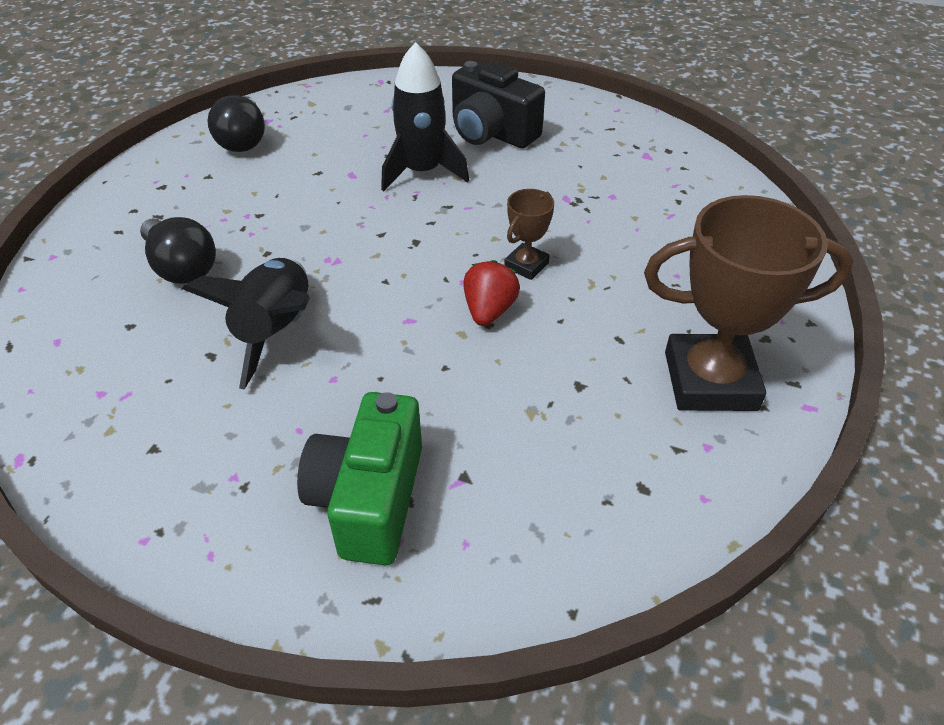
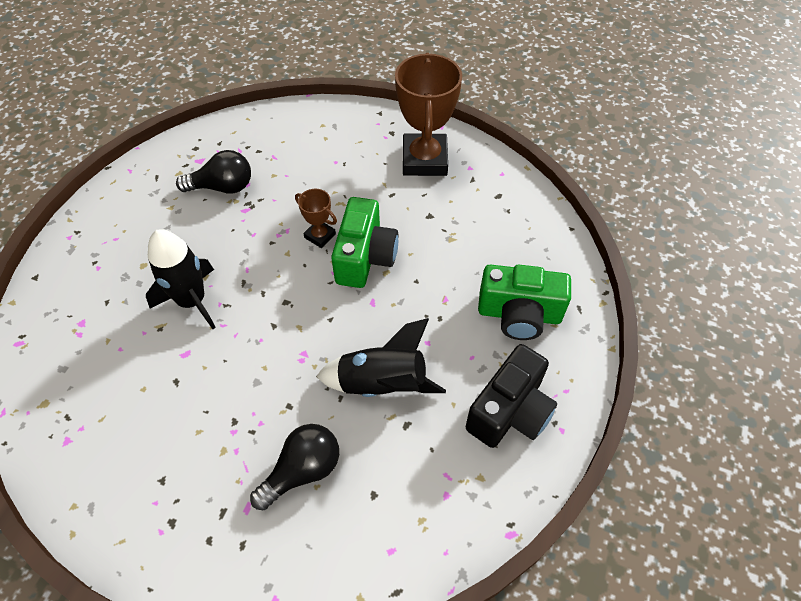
camera: 90 degrees left, 10 degrees up
(243, 140) = (101, 458): black light bulb -> black light bulb (222, 187)
(489, 311) = (365, 257): red strawberry -> green camera
(491, 133) = (143, 253): black camera -> black camera (510, 411)

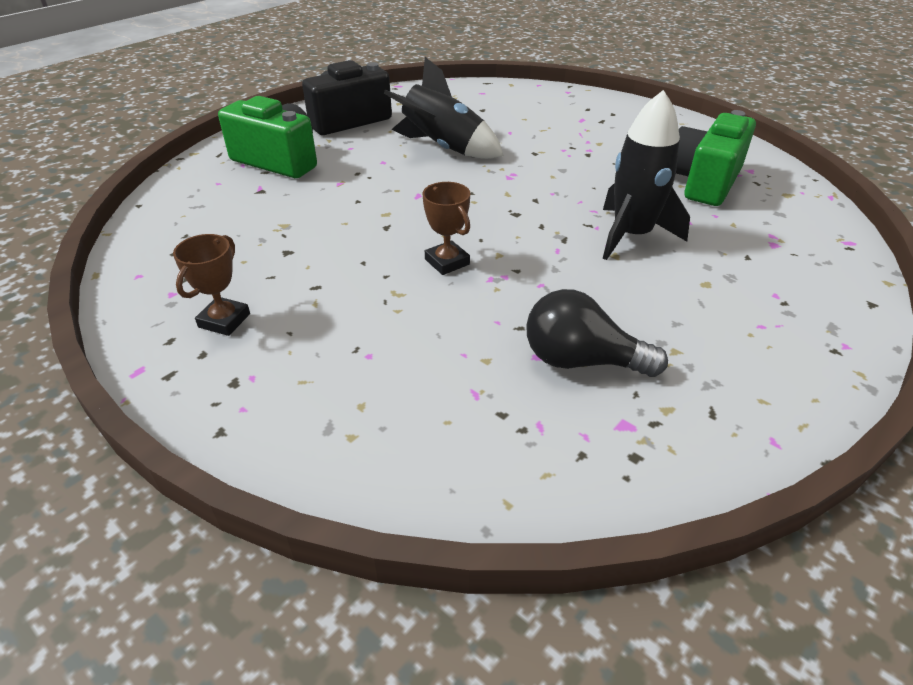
camera: 160 degrees left, 15 degrees down
(302, 470) = (533, 125): black light bulb -> none
(365, 257) = (401, 230): green camera -> green camera (703, 182)
(424, 160) = (224, 320): brown trophy -> brown trophy, size x0.48

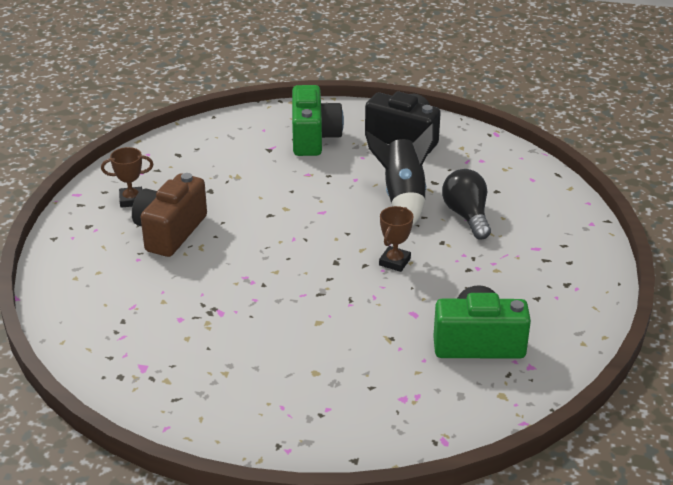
camera: 60 degrees right, 5 degrees down
(337, 308) = (170, 232): none -> brown camera
(447, 262) = (249, 253): brown trophy -> brown trophy (394, 262)
(581, 361) = (187, 337): black light bulb -> black light bulb (467, 216)
(632, 235) = (352, 323): black rocket -> none

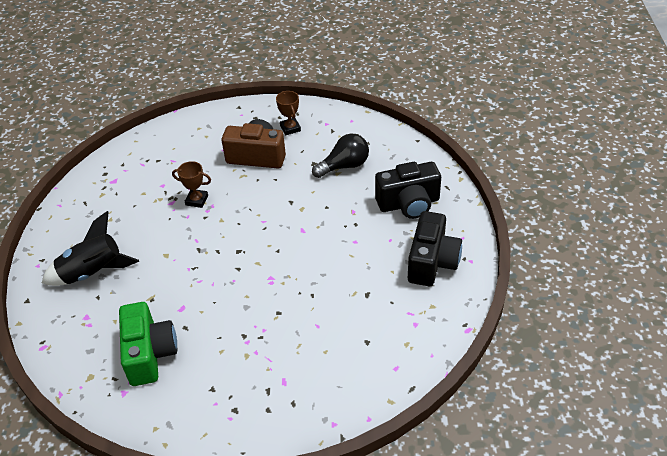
camera: 80 degrees right, 10 degrees up
(313, 138) = (408, 204): green camera -> black camera
(394, 262) = (245, 286): brown trophy -> brown trophy (197, 200)
(403, 197) = (337, 276): black rocket -> black rocket (92, 272)
(467, 216) = (320, 324): black light bulb -> black light bulb (344, 166)

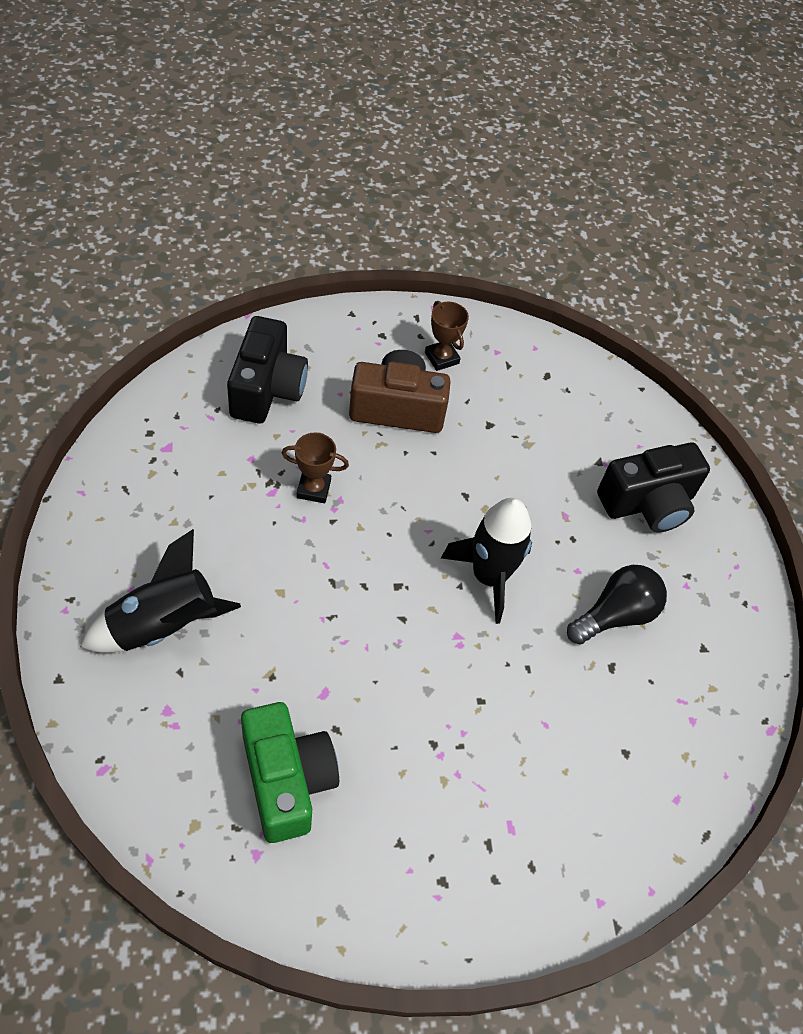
camera: 15 degrees left, 10 degrees up
(297, 245) = (489, 577): none -> black rocket
(344, 166) = (538, 431): black light bulb -> black light bulb (615, 615)
(432, 262) = (699, 609): black camera -> black camera (267, 389)

